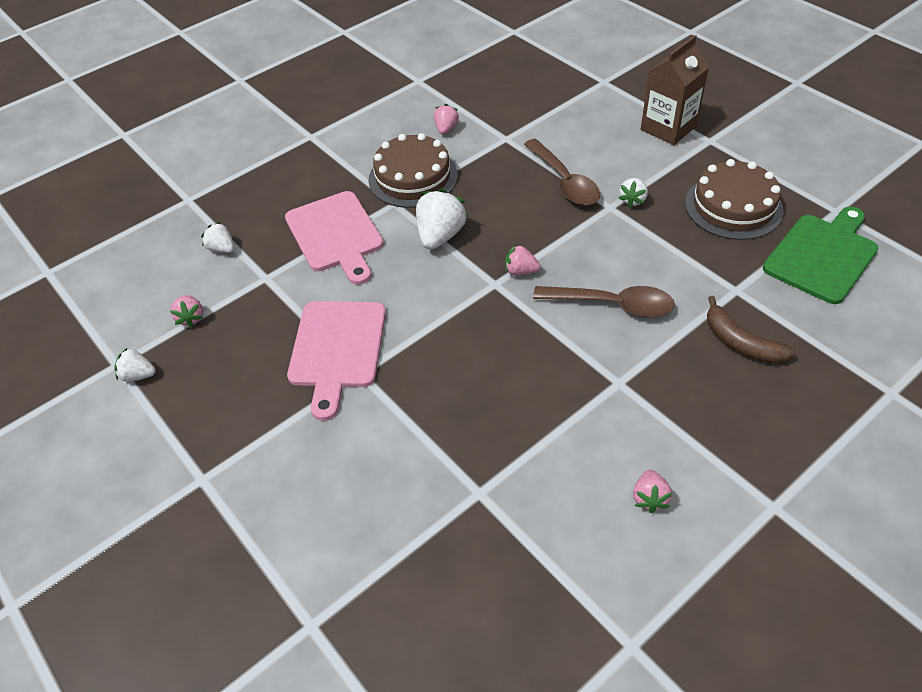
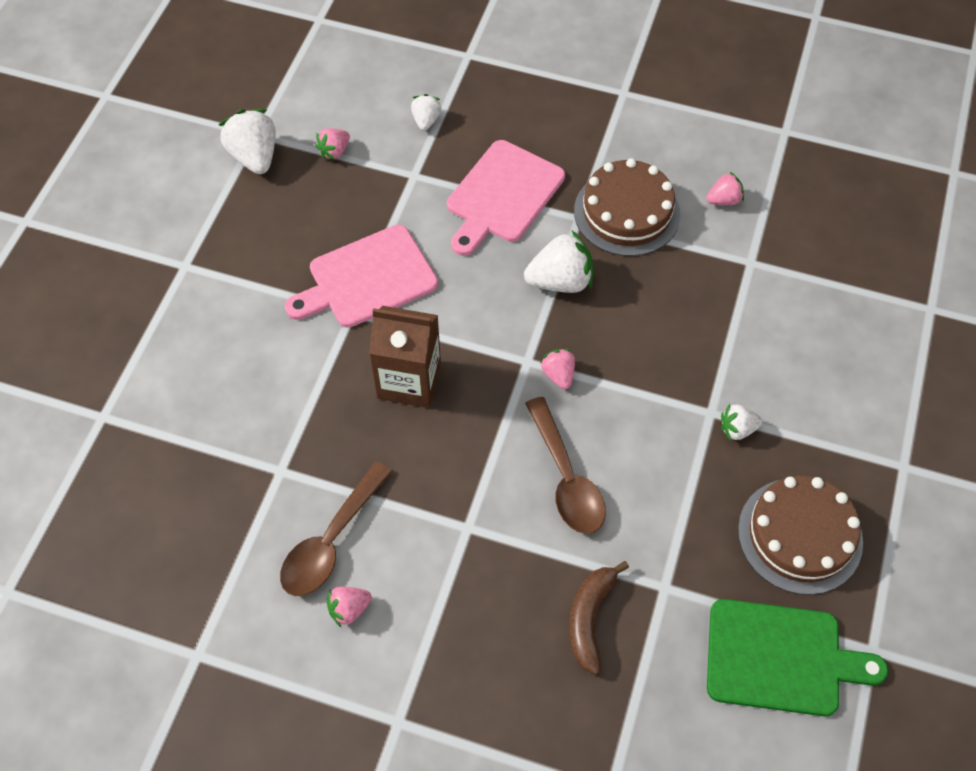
camera: 55 degrees right, 10 degrees up
(138, 375) = (254, 157): white strawberry -> white strawberry, size x1.77
(564, 181) = (720, 350): brown spoon -> brown spoon (331, 541)
(668, 128) = (893, 413): brown carton -> brown carton (409, 380)

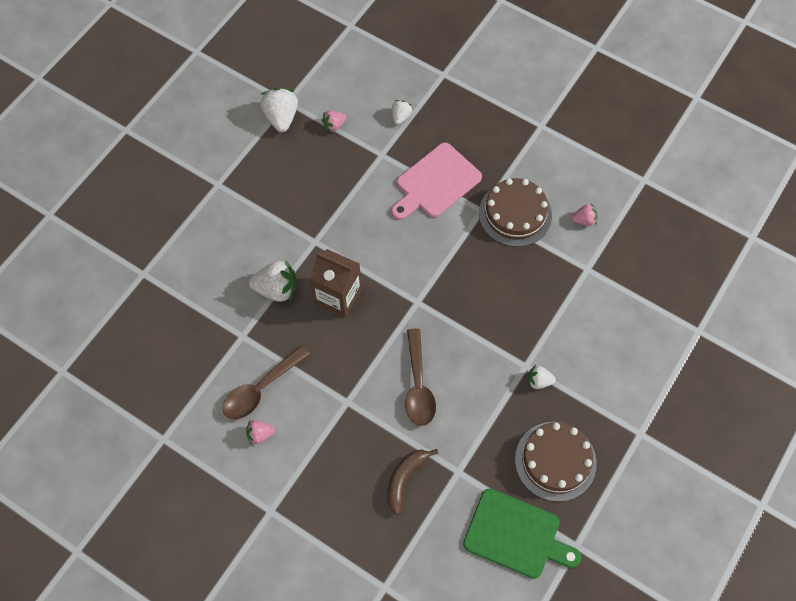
camera: 15 degrees right, 5 degrees up
(367, 279) = (330, 221): pink cutting board -> none
(558, 375) = (434, 316): pink strawberry -> none
(560, 281) = (455, 252): white strawberry -> white strawberry (276, 289)

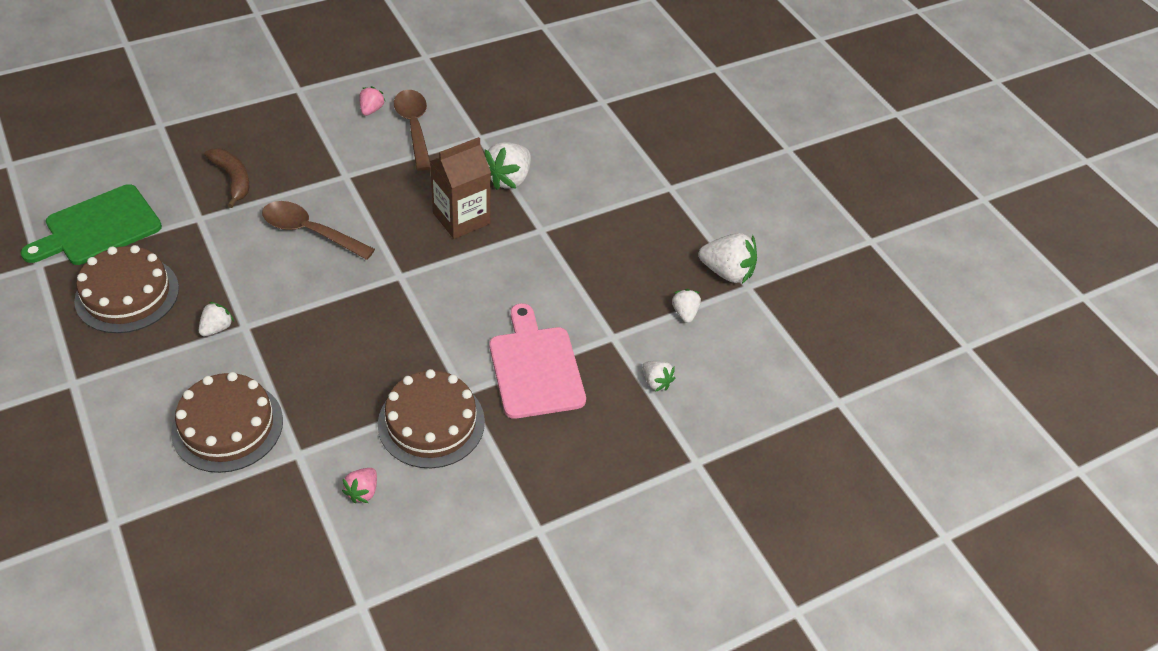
camera: 115 degrees right, 15 degrees down
(334, 125) = (684, 313): pink strawberry -> white strawberry
(599, 319) = (227, 426): none -> brown cake

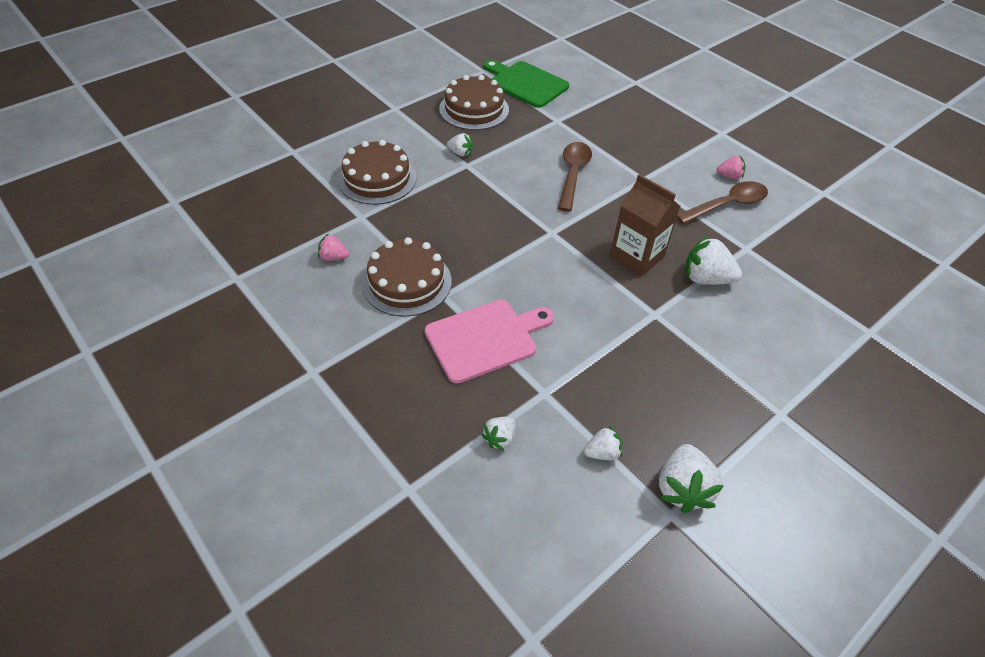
camera: 80 degrees right, 0 degrees up
(233, 179) = (603, 126): brown banana -> none

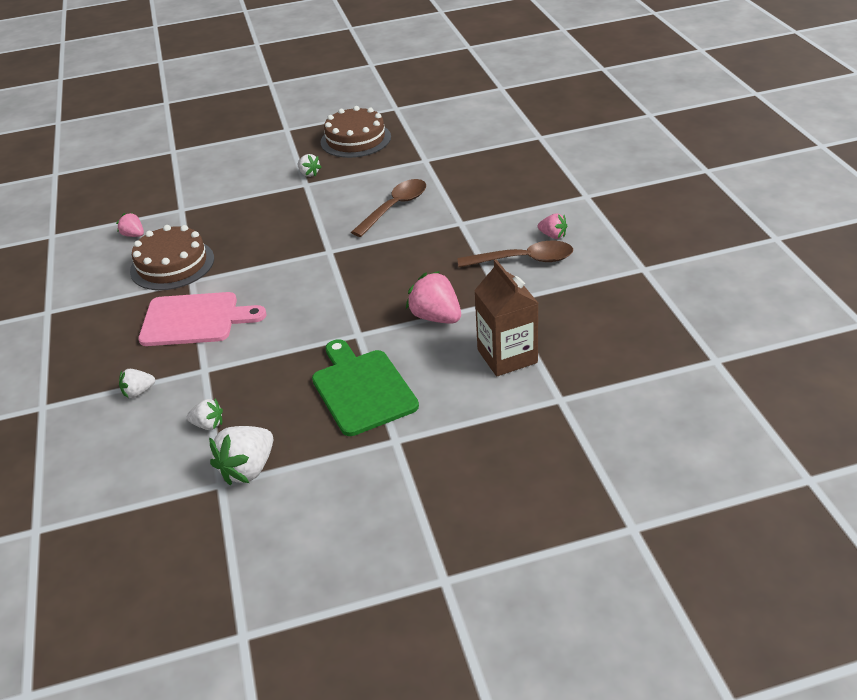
camera: 30 degrees right, 10 degrees down
(377, 178) = (220, 182): brown cake -> none
(526, 83) = (426, 124): green cutting board -> green cutting board (362, 389)
(637, 256) = (388, 285): brown carton -> brown carton (507, 356)
(706, 278) = (436, 317): white strawberry -> pink strawberry

